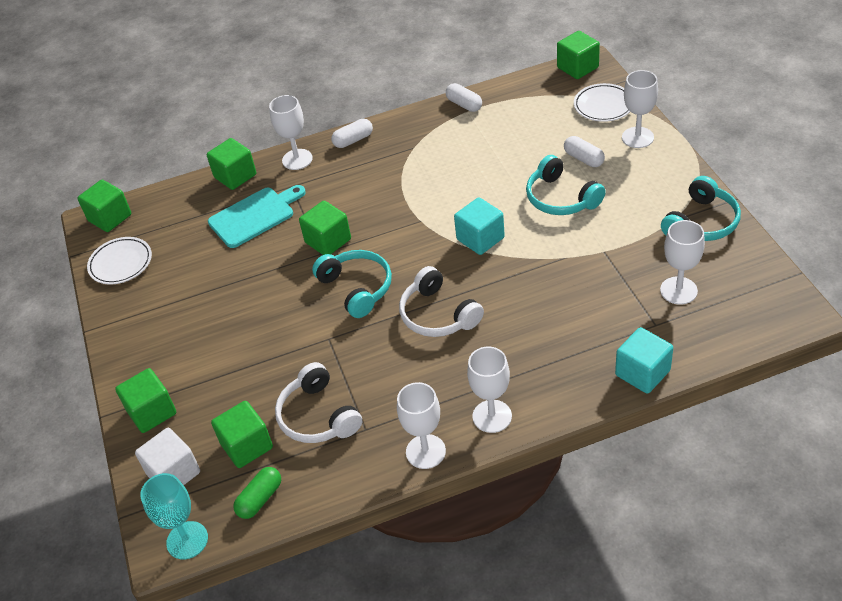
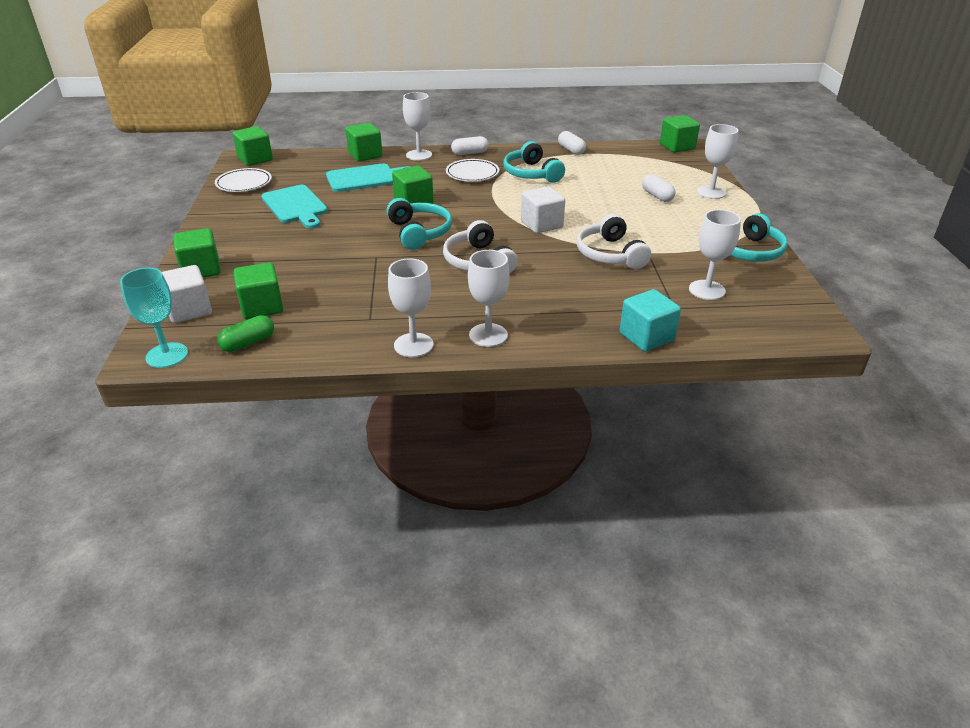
camera: 10 degrees right, 10 degrees down
(200, 284) = (295, 206): none -> turquoise cutting board
(318, 416) = (334, 301): white headphones -> white headphones (610, 254)
(480, 239) = (541, 224): turquoise cube -> white cube
(561, 198) = (625, 214): turquoise headphones -> turquoise headphones (531, 173)
(603, 106) = (689, 170): white plate -> white plate (472, 174)

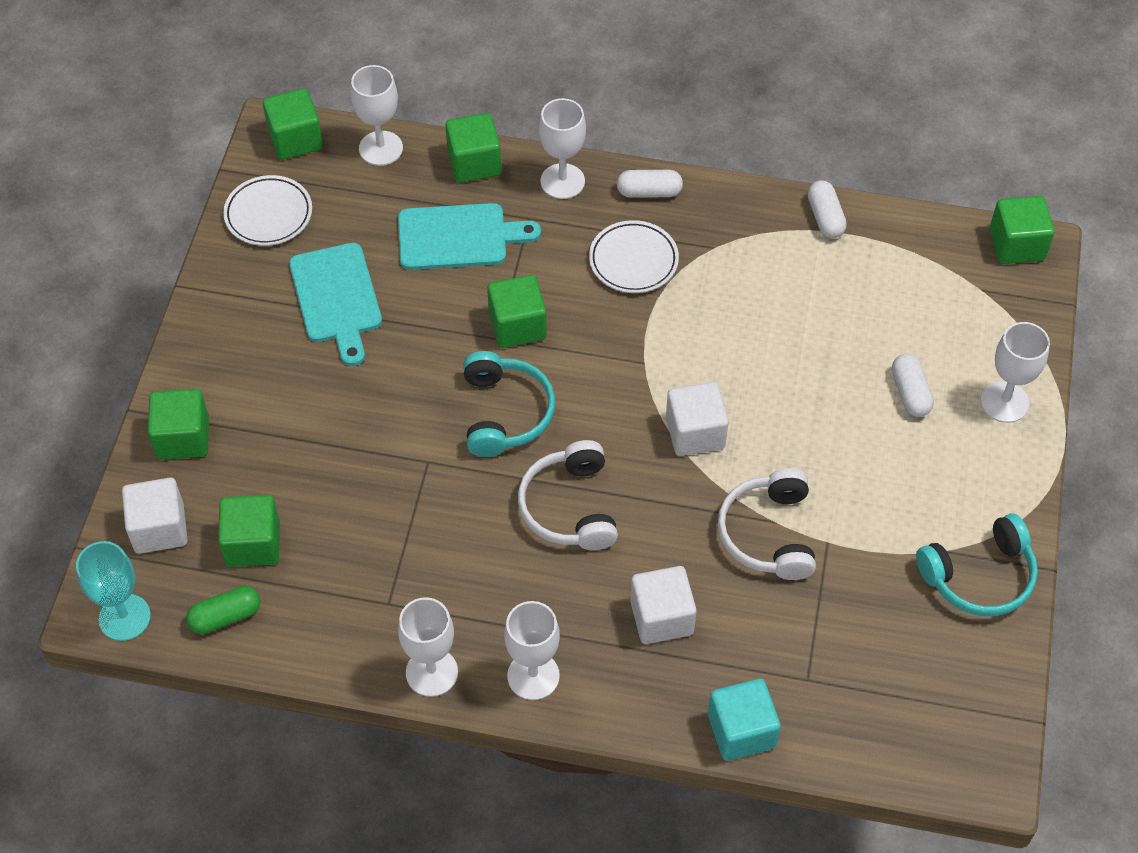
camera: 15 degrees right, 20 degrees up
(531, 173) = (730, 280): turquoise headphones -> none
(562, 296) = (661, 617): none -> white cube
(707, 290) = (872, 652): white goblet -> white goblet (381, 148)

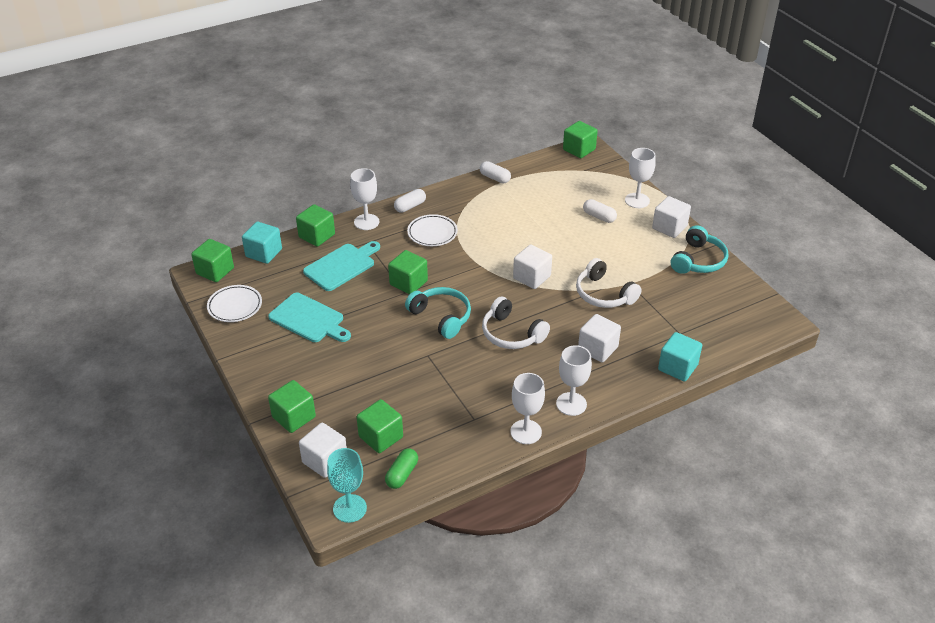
camera: 40 degrees left, 15 degrees down
(381, 148) = (264, 253): white goblet -> turquoise cube
(1001, 486) = (669, 227): none -> white cube

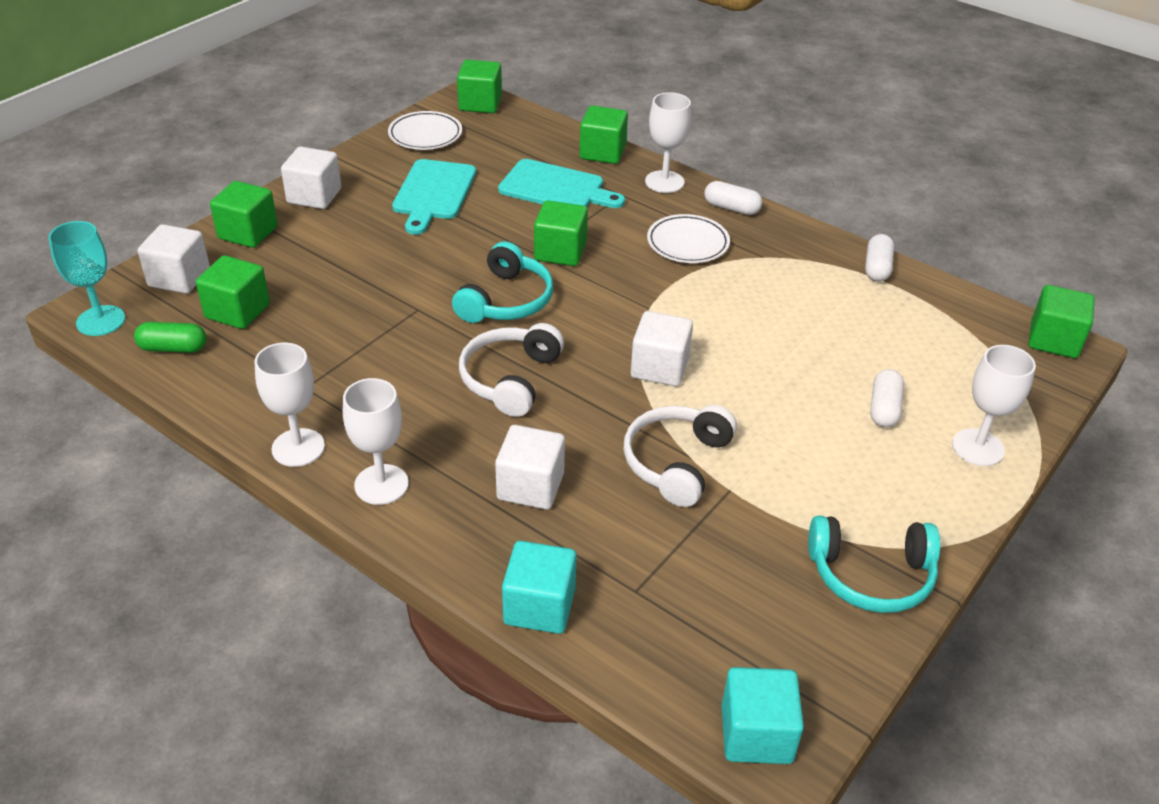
camera: 65 degrees right, 0 degrees up
(264, 253) = (538, 125): turquoise cube -> turquoise cube (756, 734)
(669, 227) = (937, 511): white cube -> white cube (314, 196)

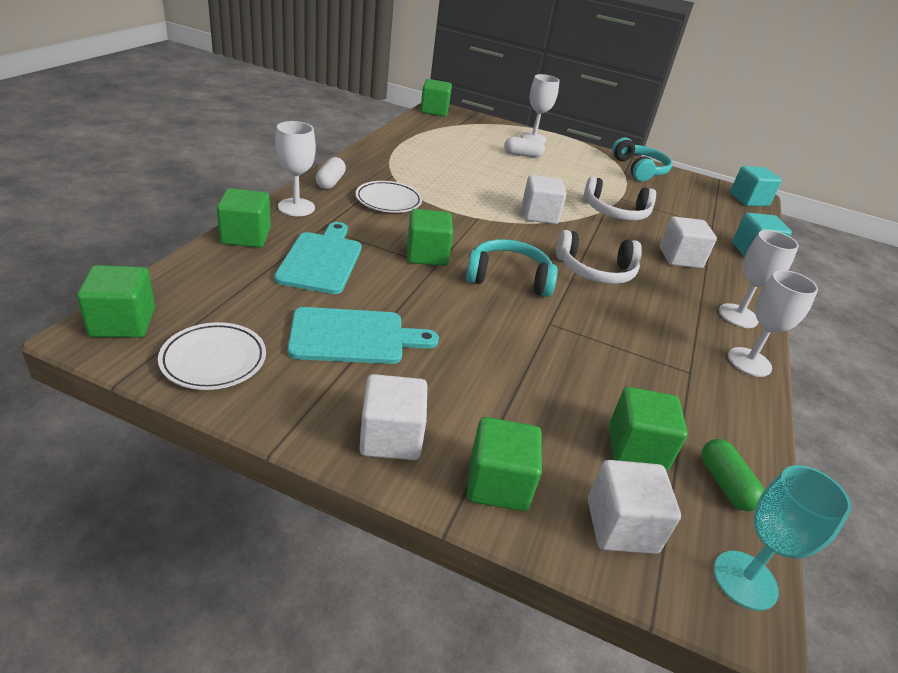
camera: 110 degrees left, 5 degrees down
(877, 268) = (388, 142): white capsule -> none

